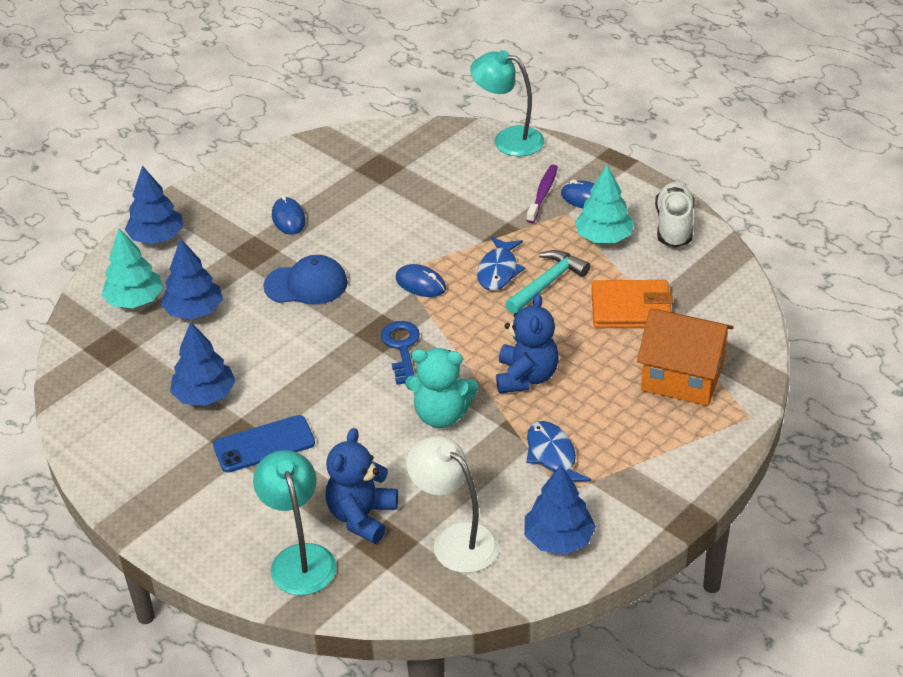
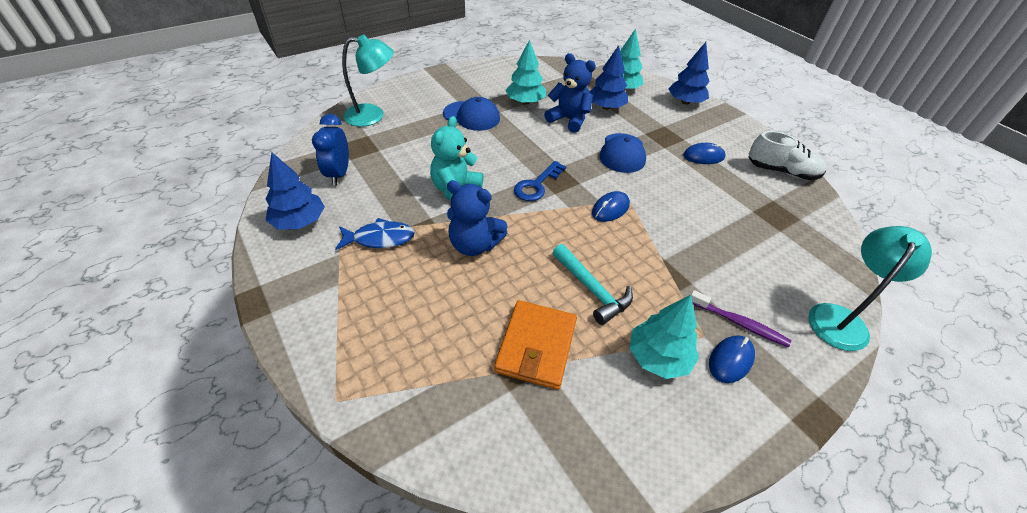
camera: 100 degrees right, 5 degrees up
(205, 395) = (525, 102): blue tree -> turquoise tree
(264, 444) = (471, 116): blue phone -> blue cap
(362, 516) = (387, 141): blue teddy bear -> blue teddy bear (569, 120)
(402, 348) = (537, 185): blue key -> blue key turned 120 degrees clockwise
(455, 540) = (339, 174): white lamp -> blue clock
(498, 271) = (618, 259): blue fish -> none
(674, 226) = (672, 439): white shoe -> white shoe (781, 171)
(682, 377) = (420, 358): orange house -> none

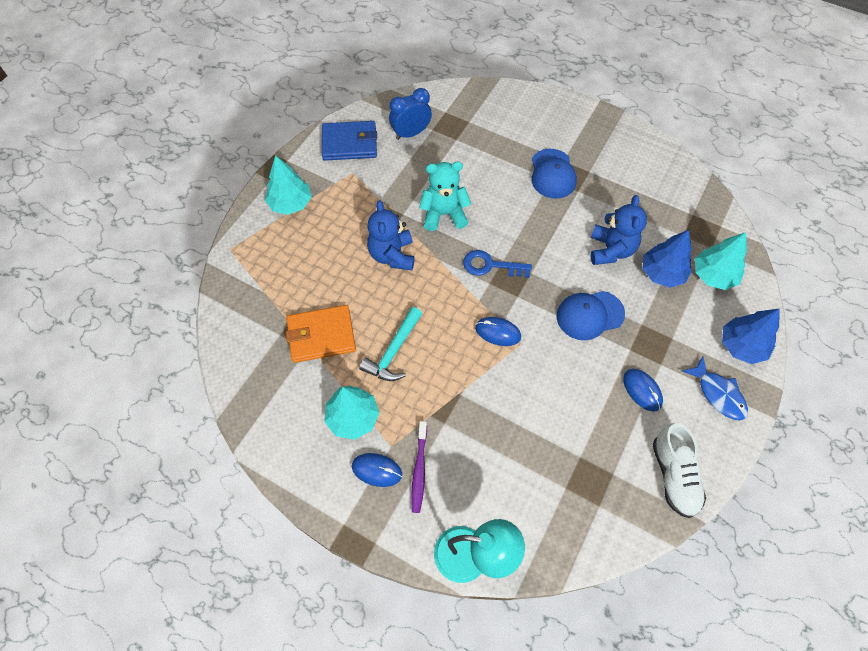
camera: 65 degrees right, 15 degrees up
(299, 221) = (349, 143): blue tree -> blue wallet
(373, 115) = (497, 109): turquoise lamp -> none
(380, 238) = (362, 196): blue fish -> blue fish (718, 394)
(525, 102) = (611, 203): turquoise tree -> turquoise tree (290, 203)

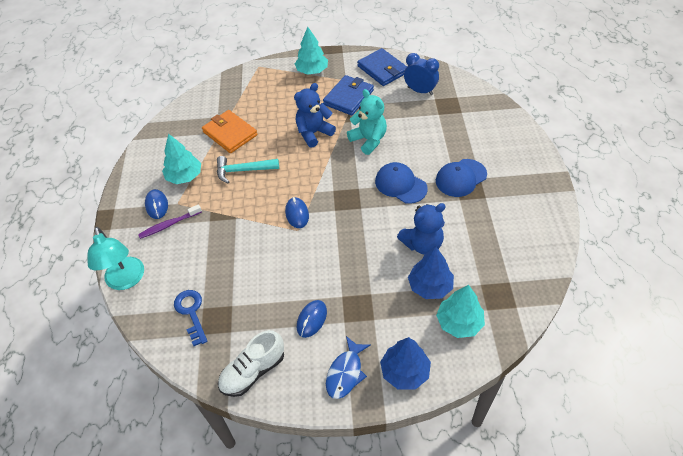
camera: 60 degrees right, 10 degrees down
(365, 195) = (348, 97): none -> blue wallet
(490, 265) = (348, 184): blue key -> blue key (191, 312)
(589, 315) = (352, 258): blue cap -> blue cap (400, 185)

